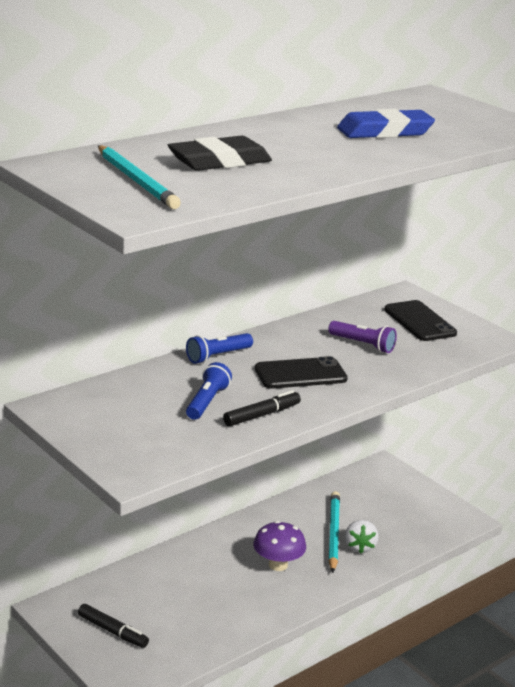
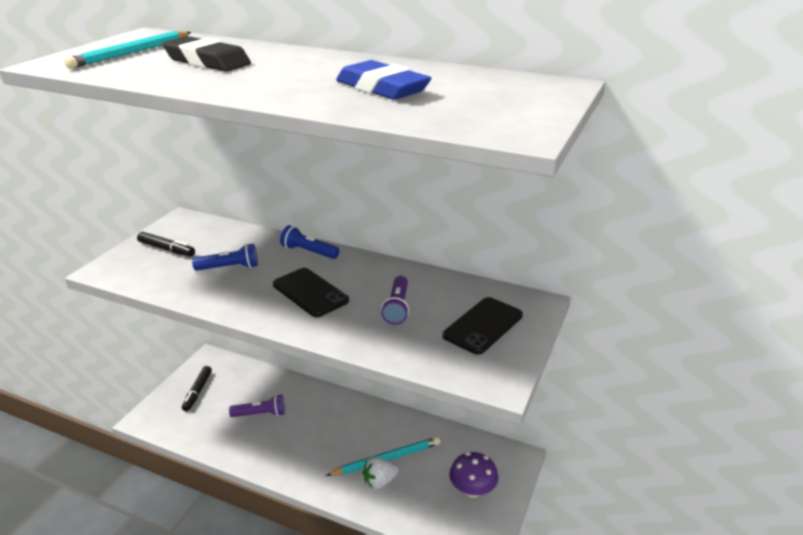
camera: 65 degrees right, 5 degrees up
(198, 593) = (260, 414): none -> purple flashlight
(262, 415) = (224, 294): black marker -> black marker (166, 249)
(278, 565) = (321, 442): purple mushroom -> purple mushroom (472, 490)

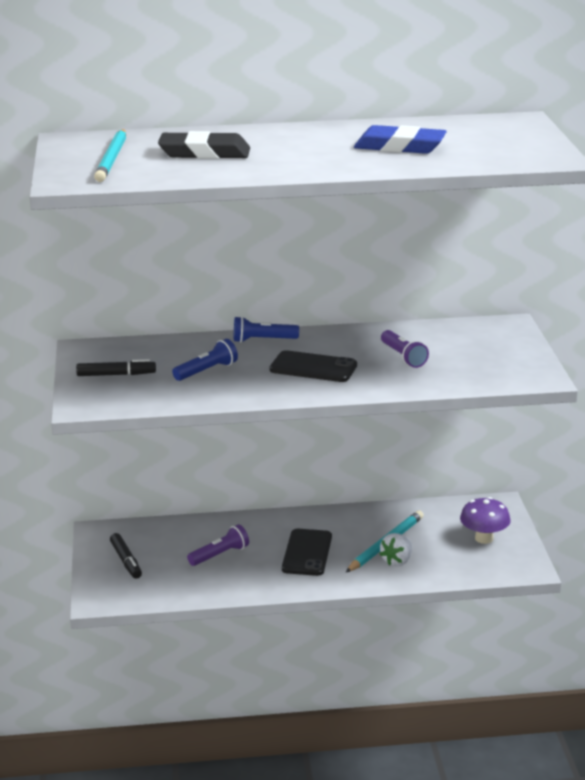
camera: 30 degrees left, 5 degrees down
(483, 326) = (487, 349): black phone -> black phone (307, 553)

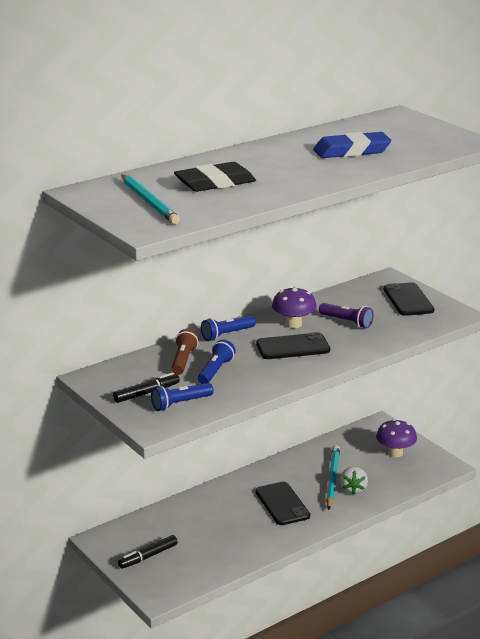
camera: 30 degrees left, 0 degrees up
(126, 561) = (148, 556): black marker -> black marker turned 105 degrees clockwise
(134, 392) = (180, 404): none -> blue flashlight
(189, 354) = (183, 360): none -> brown flashlight
(220, 555) = (218, 527): purple flashlight -> none
(343, 346) = (293, 324): none -> purple mushroom
(502, 350) = (408, 300): none -> black phone

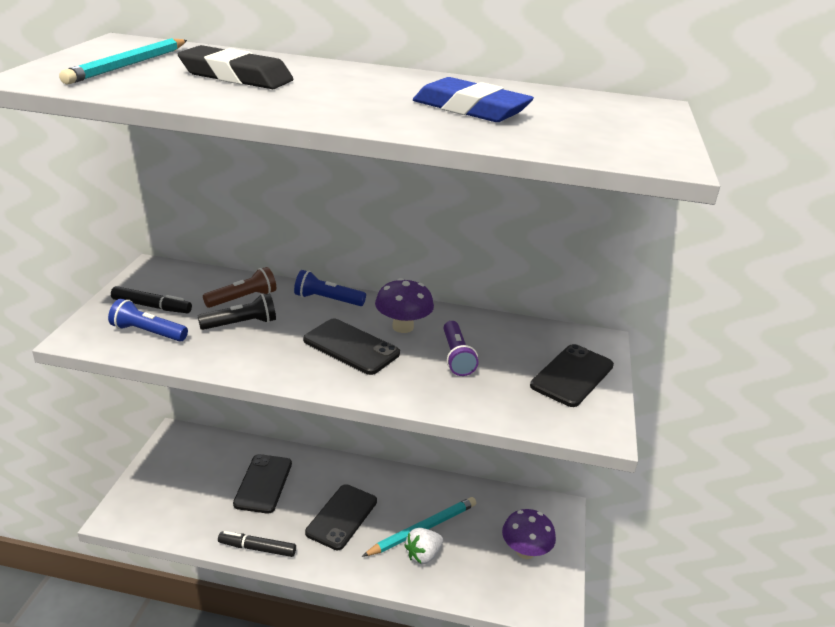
camera: 45 degrees right, 5 degrees up
(148, 556) = (174, 476): black marker -> black marker (257, 548)
(208, 521) = (263, 483): none -> black phone
(215, 371) = (241, 324): blue flashlight -> black flashlight

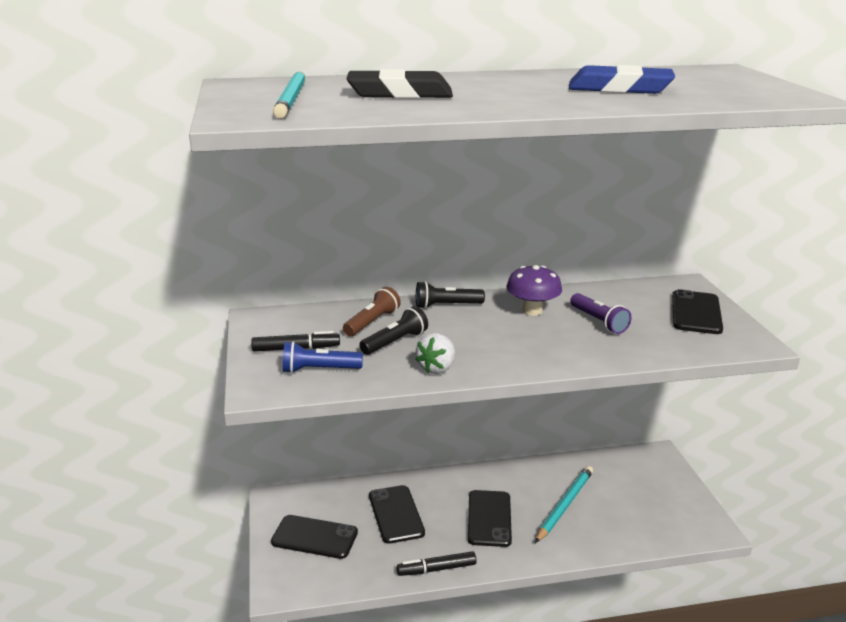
camera: 20 degrees left, 5 degrees down
(327, 300) = (446, 306): blue flashlight -> black flashlight
(351, 347) = (509, 336): black phone -> black phone (314, 537)
(423, 555) = (582, 525): white strawberry -> white strawberry (437, 368)
(525, 551) = (658, 495): purple mushroom -> none

